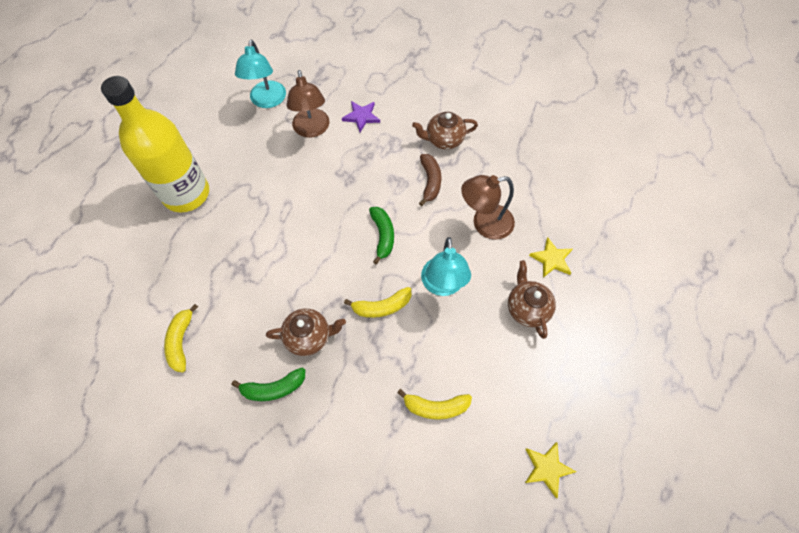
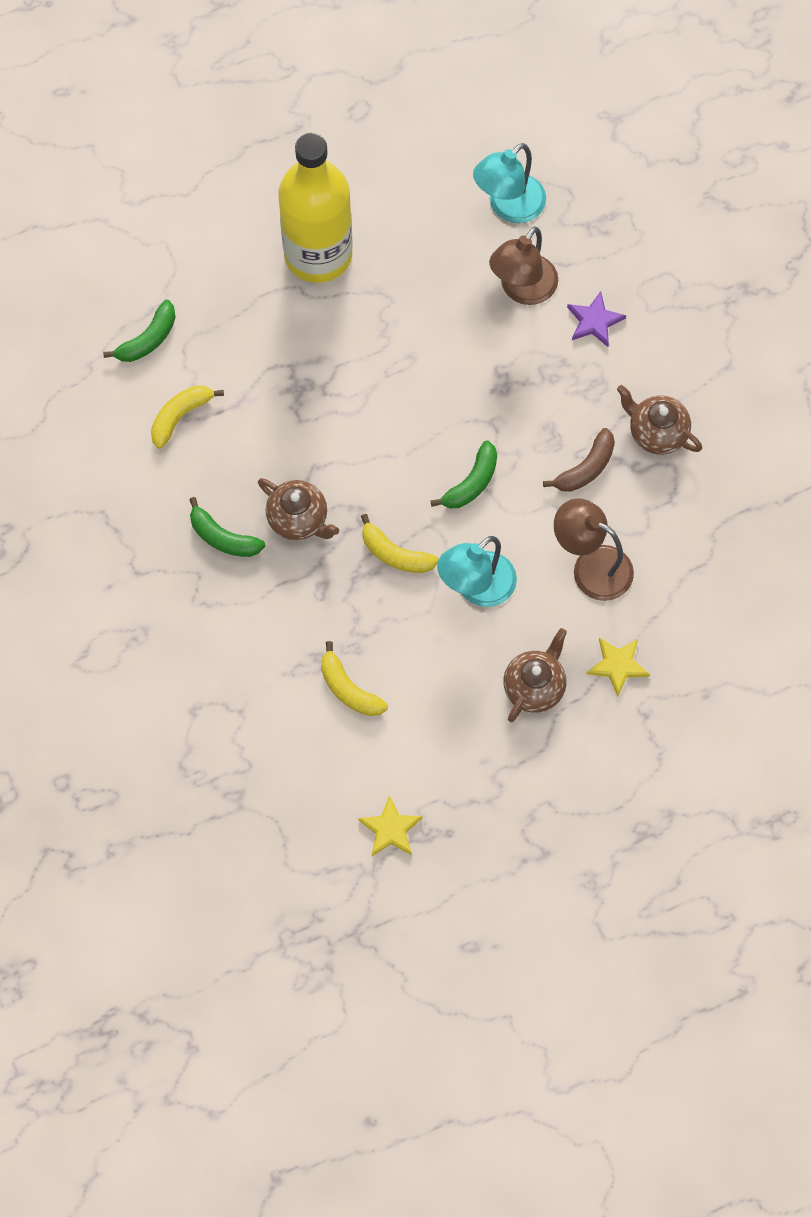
camera: 45 degrees right, 5 degrees up
(121, 315) = (148, 339): none -> green banana

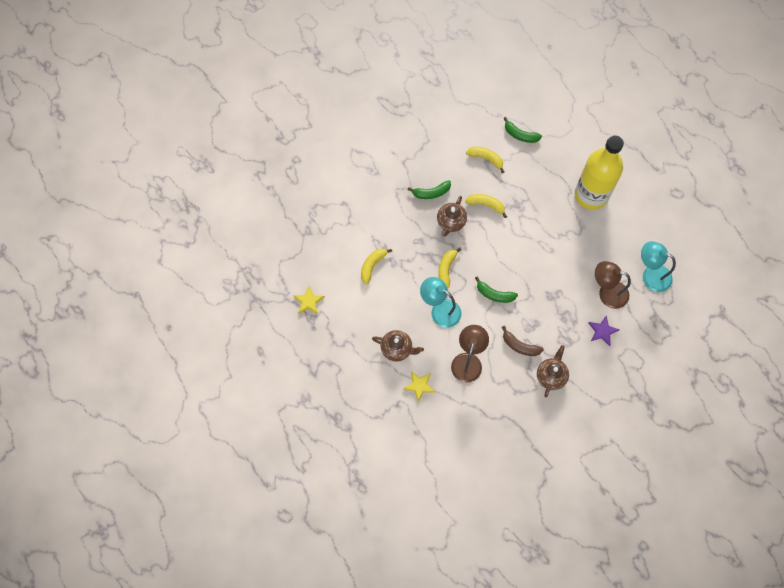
camera: 75 degrees right, 0 degrees up
(223, 538) = (431, 193): green banana -> green banana turned 120 degrees counterclockwise
(281, 445) = (486, 205): none -> yellow banana

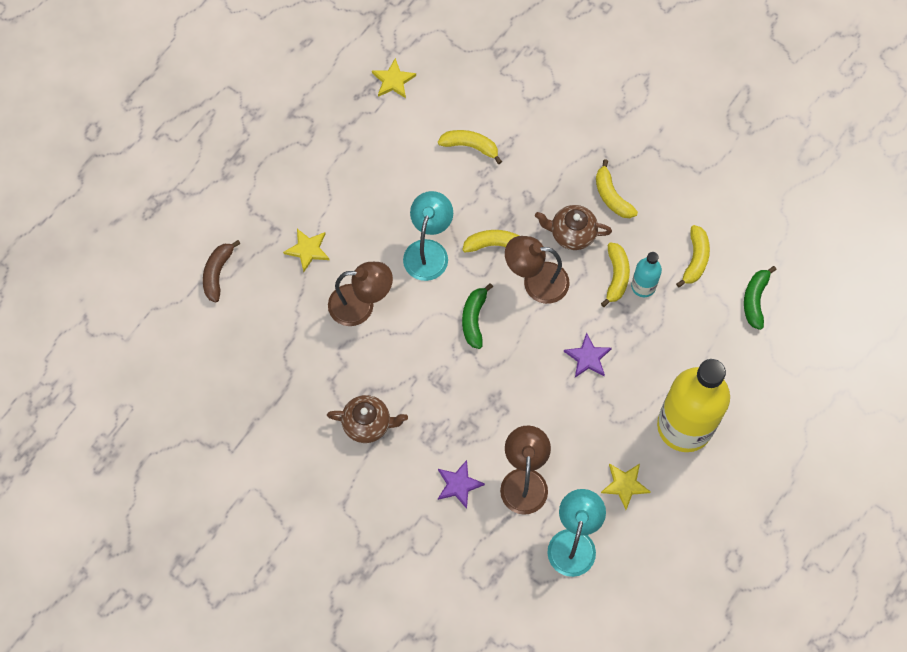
camera: 75 degrees right, 0 degrees up
(397, 349) = (354, 209): brown teapot -> none
(431, 193) = (612, 196): green banana -> yellow banana
(478, 251) = (536, 282): none -> brown lamp
(496, 192) = (643, 286): none -> turquoise bottle
(520, 346) = (403, 371): brown banana -> brown banana (218, 273)
(535, 236) = (588, 357): none -> purple star
(621, 237) = (625, 485): none -> yellow star

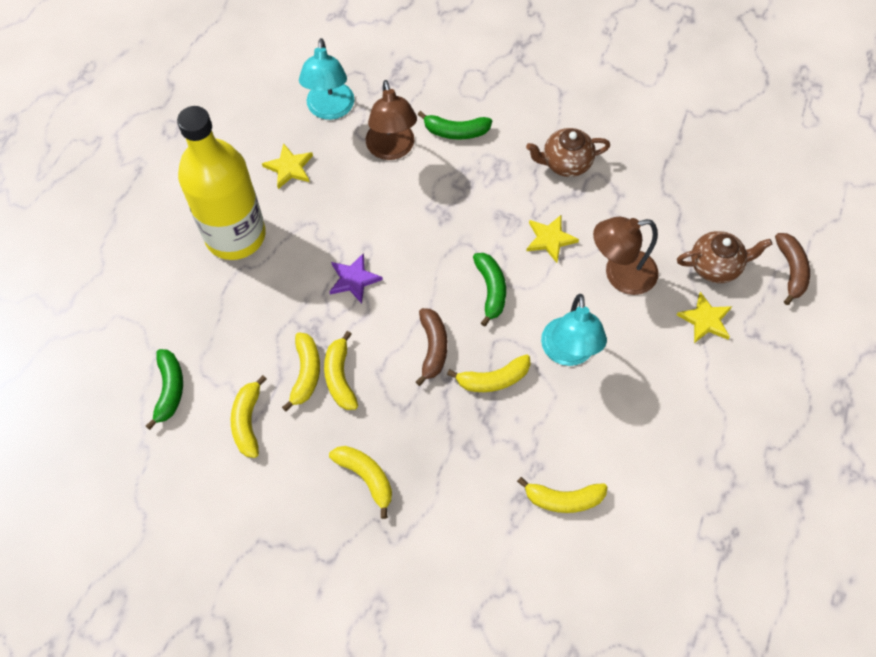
camera: 165 degrees right, 5 degrees down
(393, 80) = (697, 569): yellow star -> yellow star (550, 239)
(458, 484) = (456, 131): purple star -> green banana
(536, 282) = (433, 348): brown lamp -> brown banana
(572, 234) = (405, 416): brown teapot -> brown teapot (715, 266)
(643, 286) = (306, 373): turquoise bottle -> yellow banana

